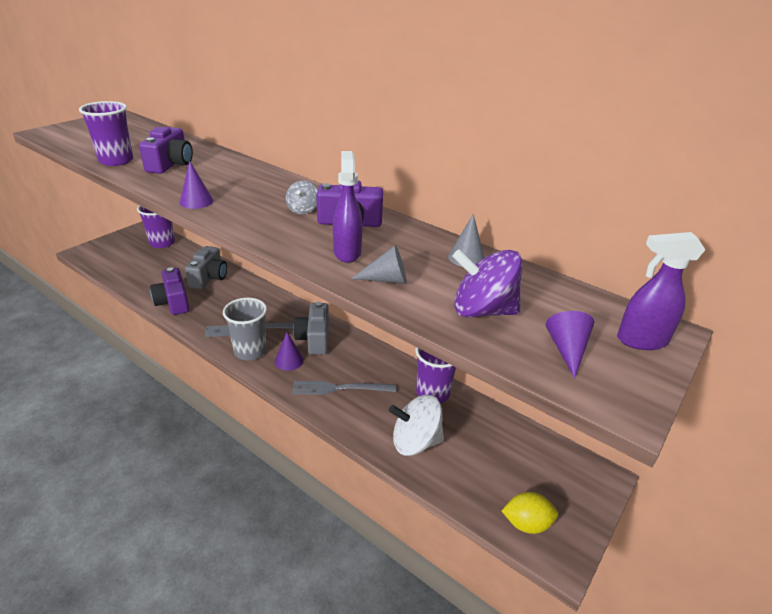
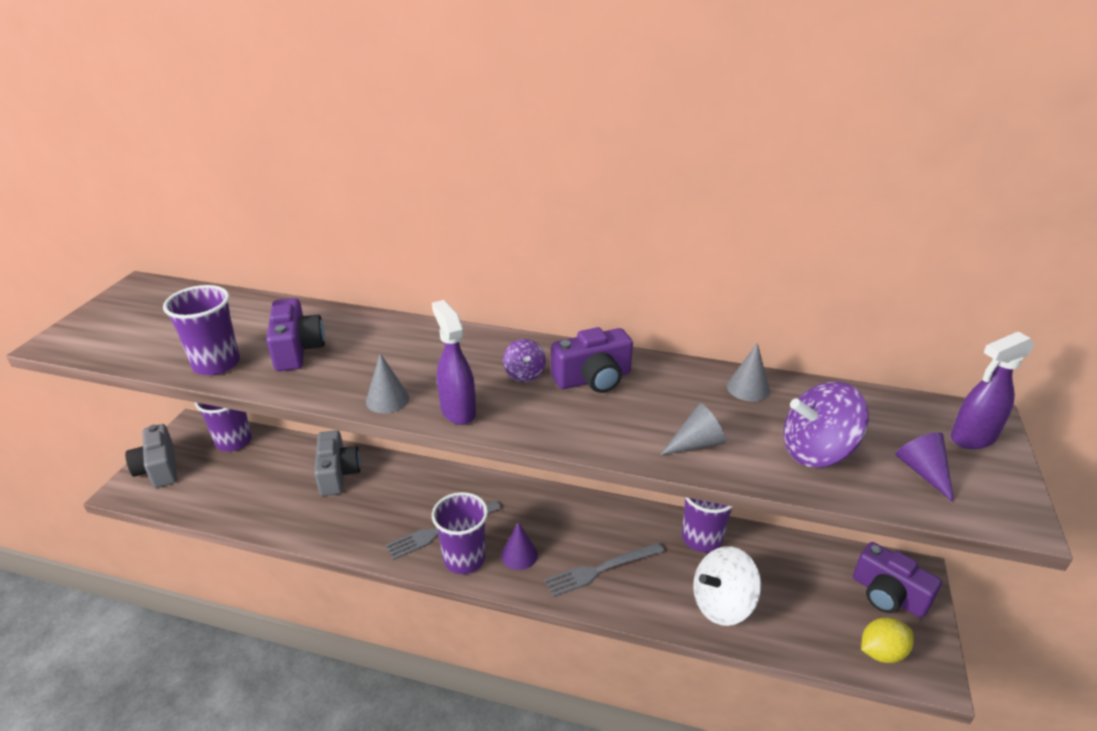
camera: 20 degrees left, 0 degrees up
(173, 302) = (315, 524): purple camera -> purple camera (888, 595)
(196, 201) = (387, 399): purple cone -> grey cone
(250, 351) = (464, 559): grey cup -> purple cup
(303, 209) = (524, 374): grey spinning top -> purple spinning top
(314, 339) = (529, 515): grey camera -> grey camera (159, 468)
(347, 252) = (625, 420): purple spray bottle -> purple spray bottle (458, 411)

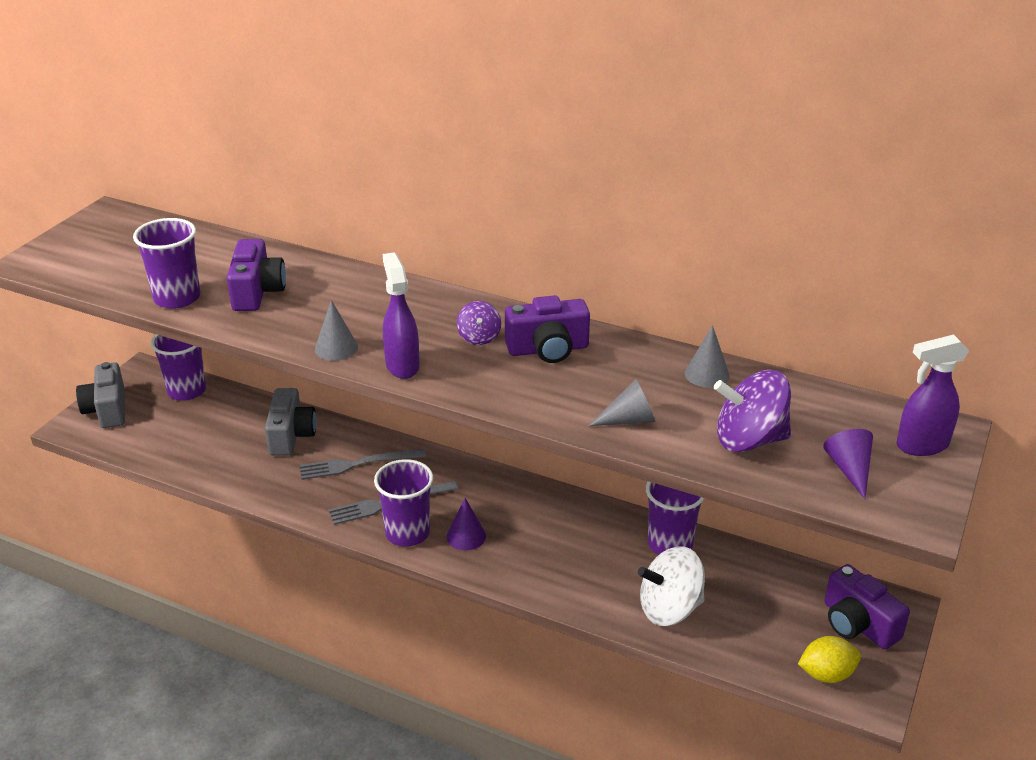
camera: 10 degrees right, 0 degrees up
(601, 569) = (550, 560): grey fork -> grey fork (357, 464)

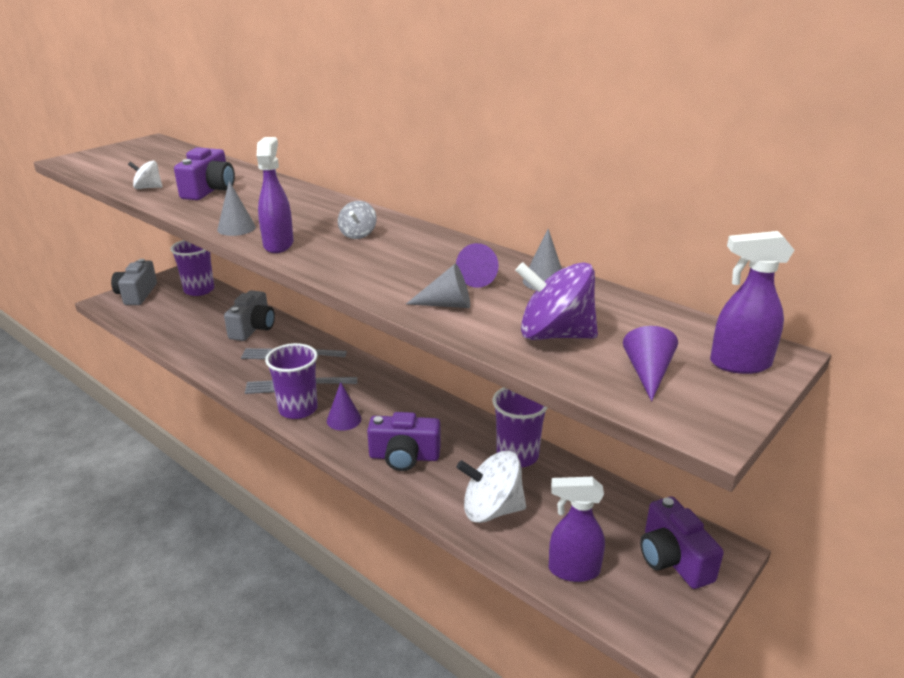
camera: 15 degrees right, 5 degrees down
(177, 298) = (148, 188): purple cup -> white spinning top
(479, 337) = (358, 234): purple spinning top -> grey spinning top
(548, 349) = (410, 248): purple camera -> purple camera (404, 456)
(642, 379) = (480, 278): none -> purple cone
(772, 654) = (573, 570): none -> purple spray bottle
(826, 674) = (622, 601): yellow lemon -> none

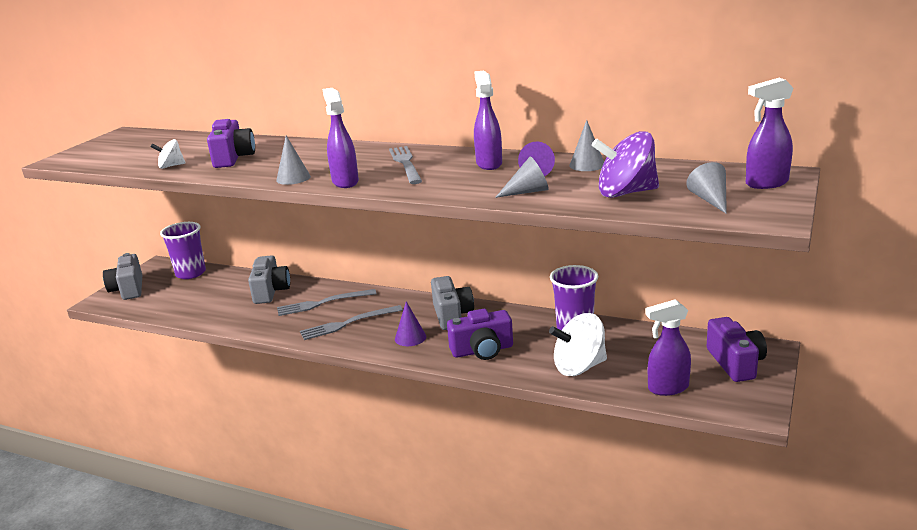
camera: 15 degrees left, 5 degrees down
(298, 409) = (363, 340): purple cup -> none
(358, 234) = (405, 163): grey spinning top -> grey fork
(401, 403) = (452, 315): none -> grey camera
(440, 254) = (489, 164): none -> purple spray bottle
(648, 373) = (710, 200): purple cone -> grey cone
(673, 559) = (735, 363): purple camera -> purple camera turned 150 degrees counterclockwise

